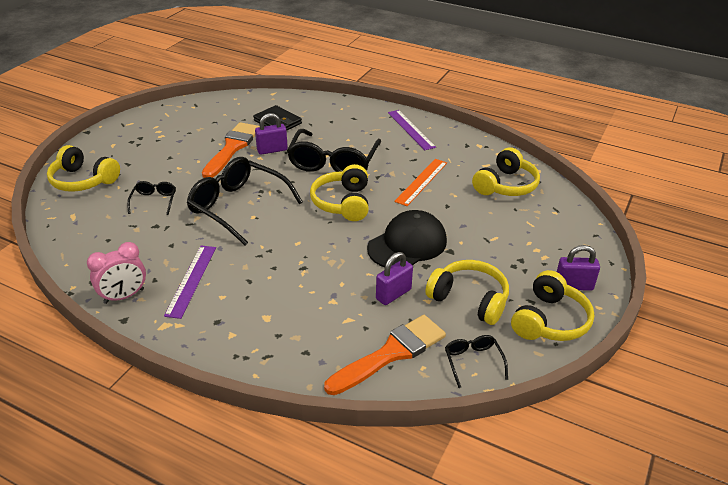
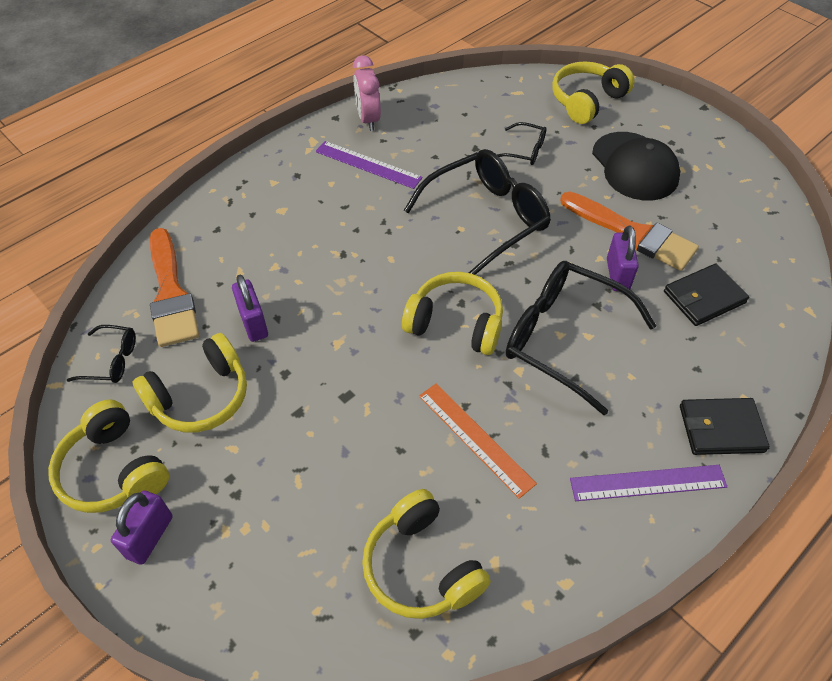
camera: 110 degrees right, 15 degrees up
(366, 113) = (721, 429): none -> black wallet
(407, 244) = (335, 367): black cap -> black cap (635, 166)

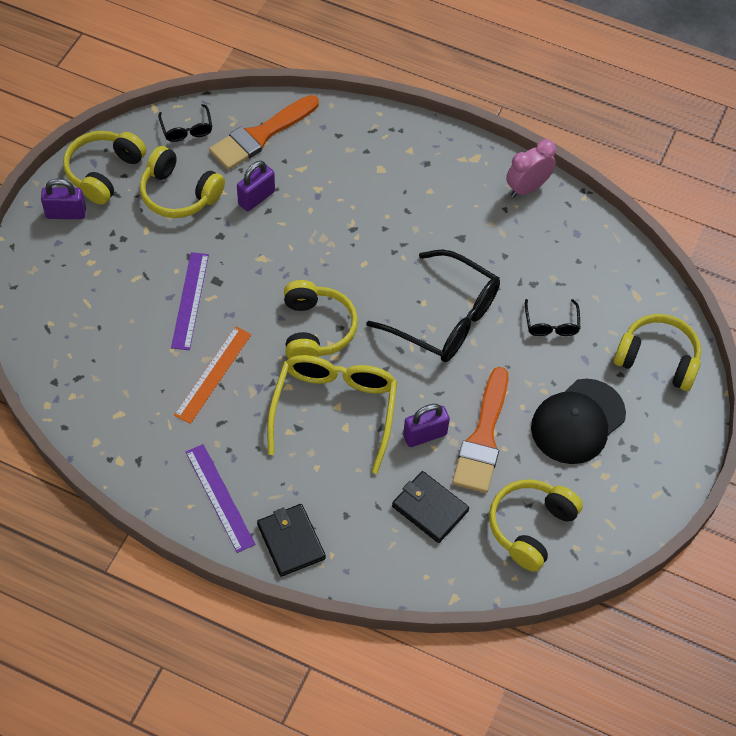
camera: 65 degrees right, 5 degrees up
(368, 165) = (466, 209): purple ruler -> purple ruler (190, 300)
(422, 566) = (101, 371): yellow headphones -> yellow headphones (531, 527)
(563, 338) = (334, 409): black glasses -> yellow glasses

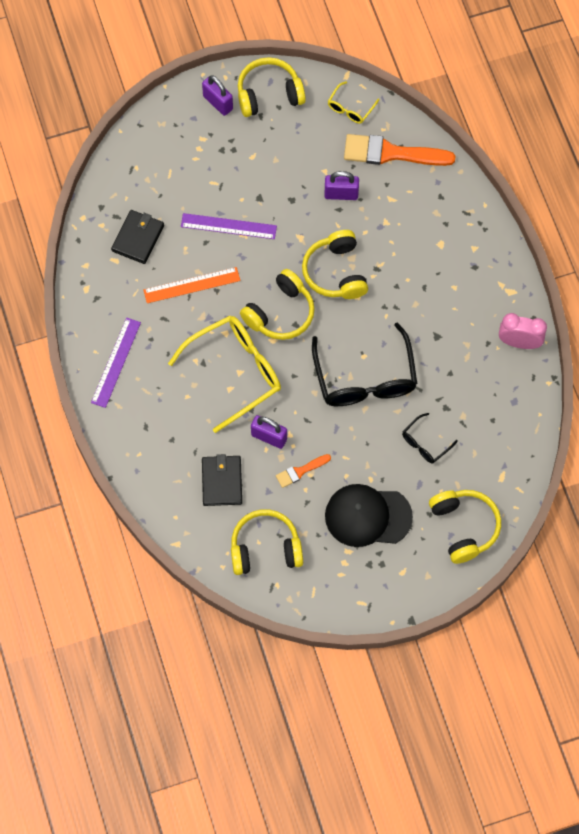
camera: 50 degrees right, 10 degrees up
(179, 194) = (298, 149): yellow headphones -> yellow headphones (336, 272)
(187, 129) = (350, 108): black glasses -> yellow glasses
(190, 300) = (228, 226): purple ruler -> purple ruler turned 45 degrees clockwise
(291, 541) = (126, 425): black wallet -> black wallet (138, 238)
(483, 438) = (300, 471): orange brush -> orange brush, size x0.50

